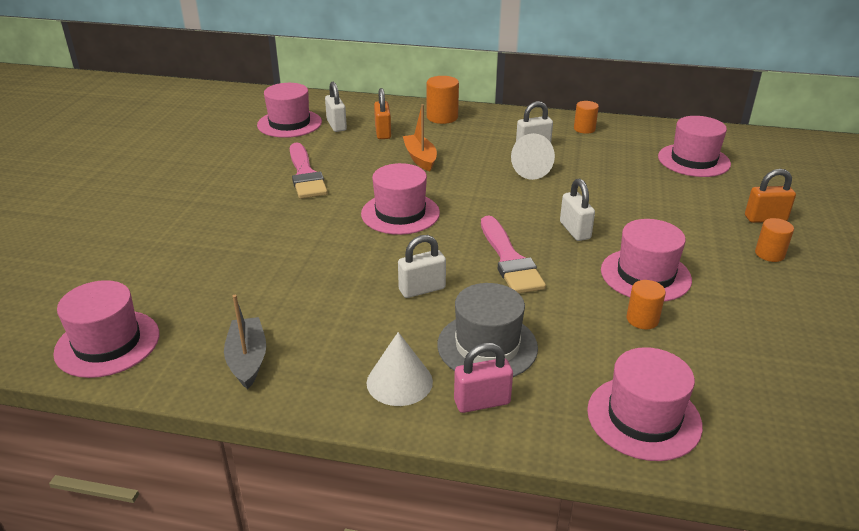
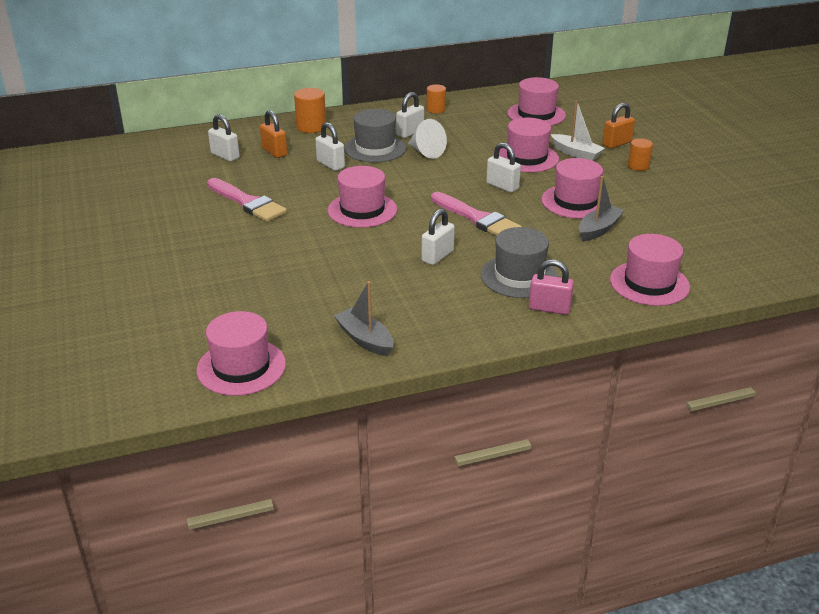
camera: 30 degrees left, 0 degrees up
(289, 123) = (178, 165): pink hat -> pink hat (527, 158)
(399, 382) = (485, 315): white cone -> none
(420, 158) = (330, 164): orange boat -> white padlock
(480, 153) = (375, 148): none -> grey hat
(482, 402) = (549, 308): pink padlock -> pink padlock turned 60 degrees clockwise
(642, 319) = (598, 229): orange cylinder -> grey boat
(701, 217) = (576, 153): none -> white boat

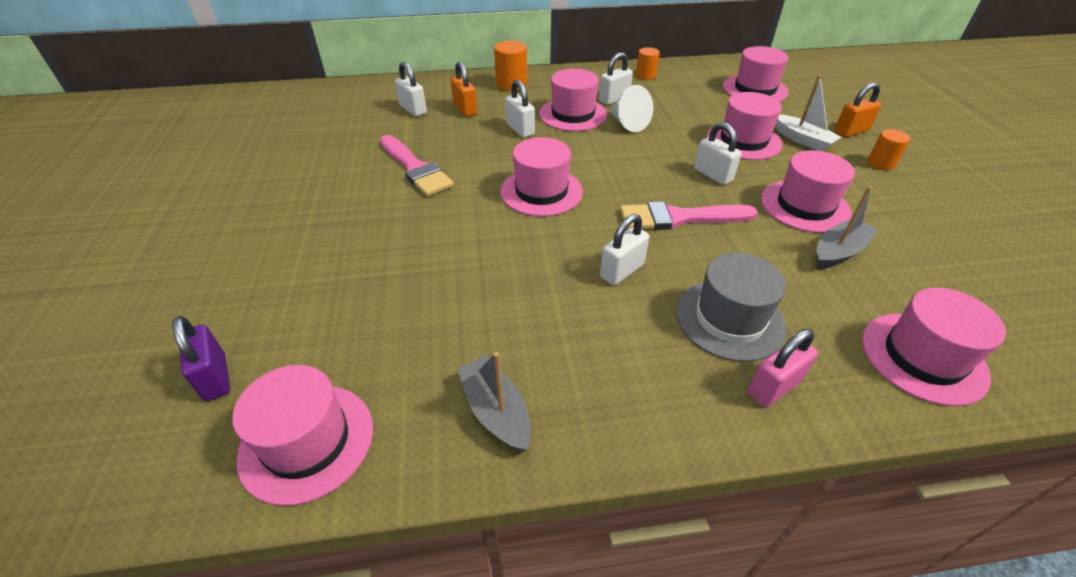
camera: 10 degrees right, 10 degrees up
(156, 344) = (215, 377): none -> purple padlock
(375, 148) = (573, 114): grey hat -> pink hat
(477, 218) = (679, 218): pink brush -> pink brush turned 120 degrees clockwise
(549, 308) = (773, 387): pink padlock -> pink padlock turned 60 degrees counterclockwise

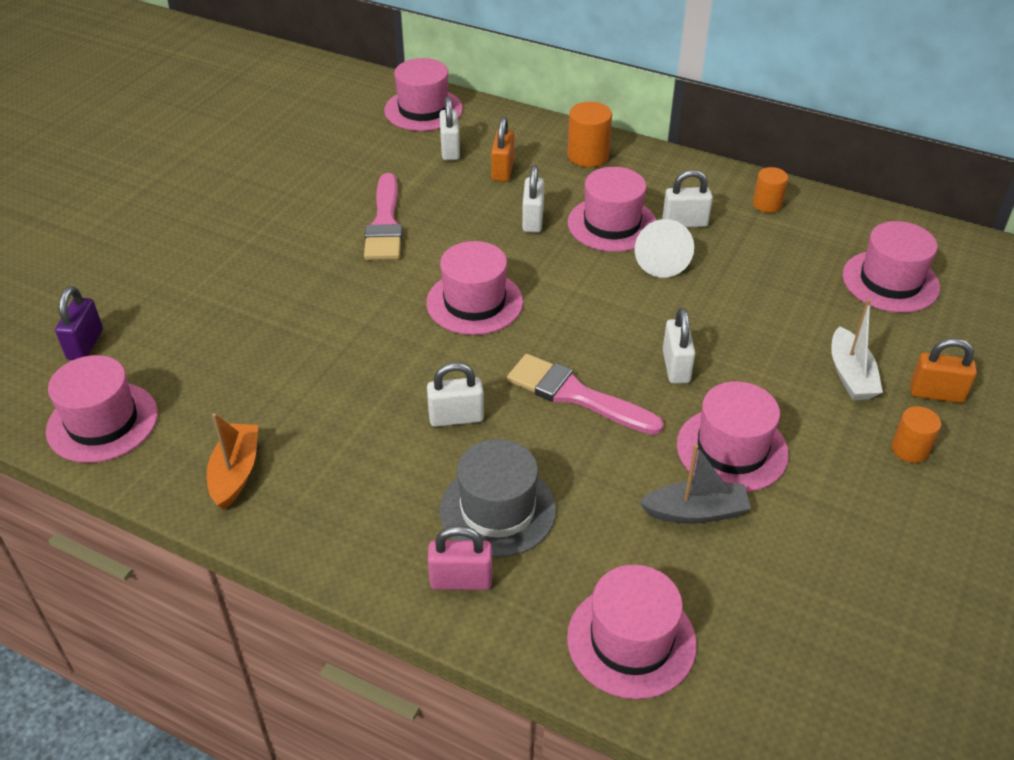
camera: 35 degrees right, 0 degrees up
(496, 411) = (235, 473): grey boat -> orange boat
(743, 140) = (772, 343): pink hat -> pink hat (423, 110)

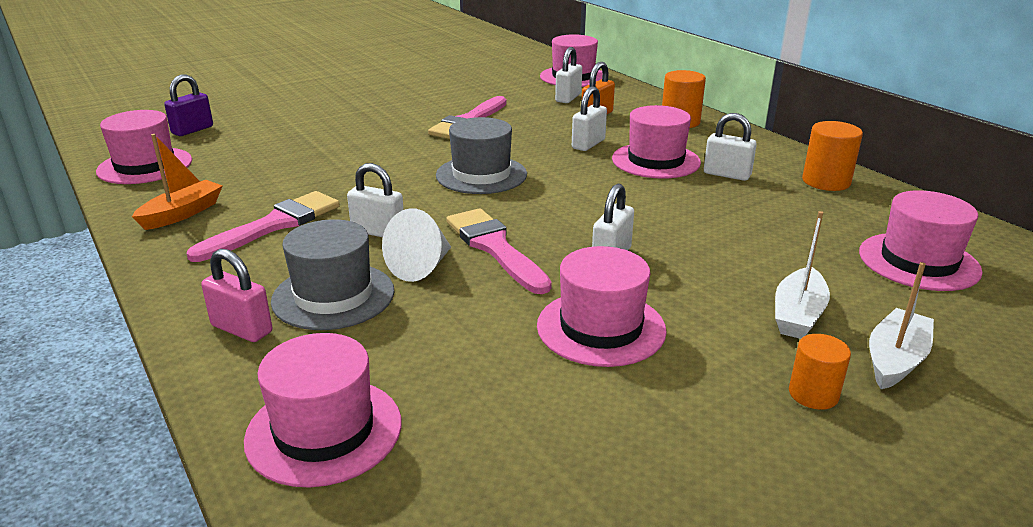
camera: 30 degrees right, 15 degrees down
(348, 449) = (274, 225): none -> pink brush
(474, 302) = (481, 175): pink hat -> grey hat
(661, 262) = (675, 191): white cone -> white cone (421, 267)
(695, 512) = (508, 359): grey boat -> none
(767, 204) = (826, 182): orange cylinder -> orange cylinder, size x1.50
(936, 393) = (895, 360): orange padlock -> white boat

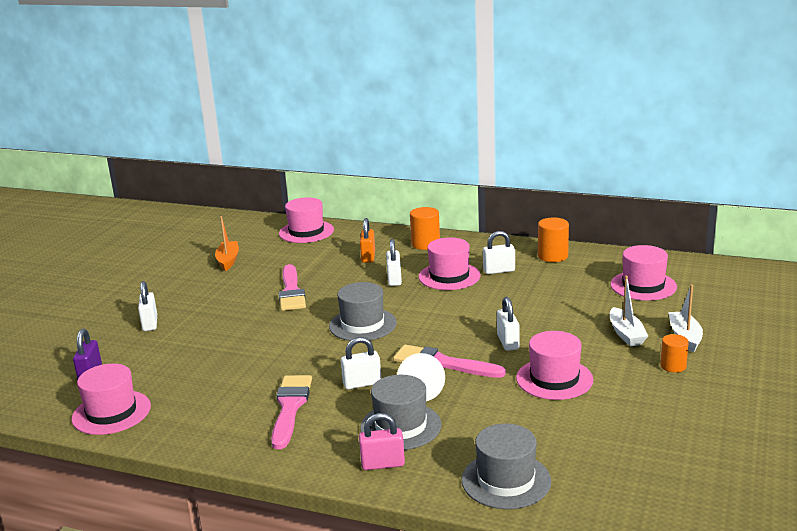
camera: 35 degrees left, 5 degrees down
(182, 213) = (212, 428): orange boat -> orange boat (228, 260)
(324, 430) = (506, 480): pink hat -> grey hat
(568, 98) = (329, 250): white padlock -> white padlock (150, 324)

